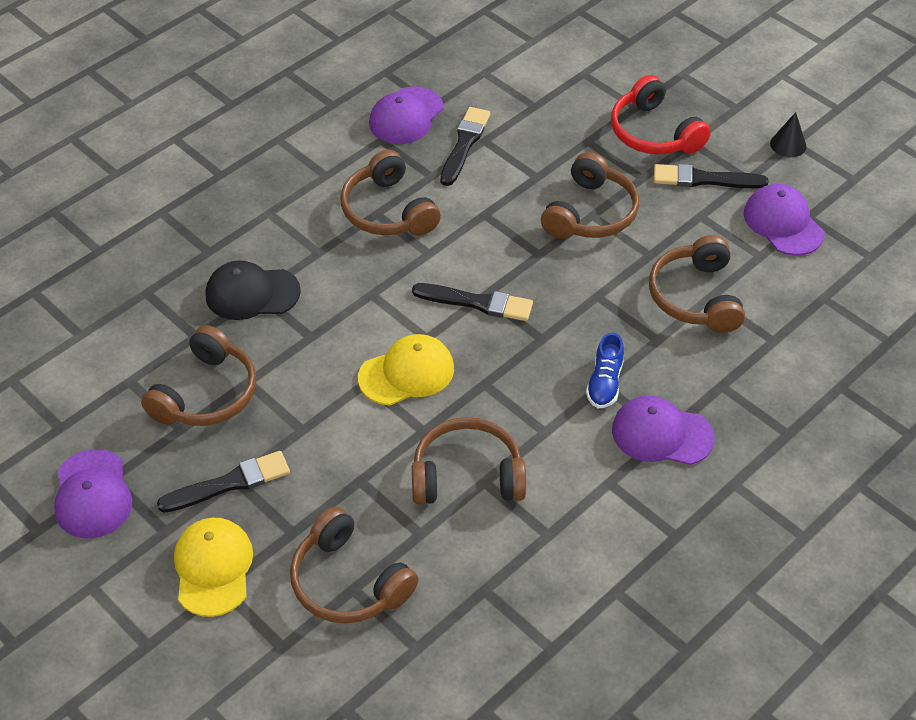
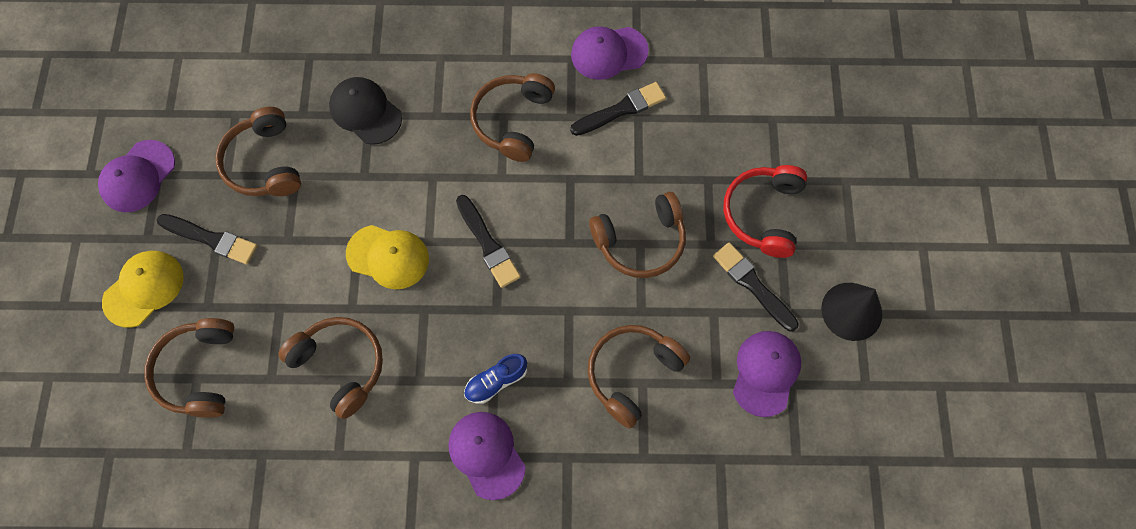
camera: 45 degrees right, 20 degrees up
(206, 394) = (264, 163): brown headphones -> brown headphones turned 90 degrees clockwise
(788, 144) = (851, 311): black cone -> black cone, size x1.71

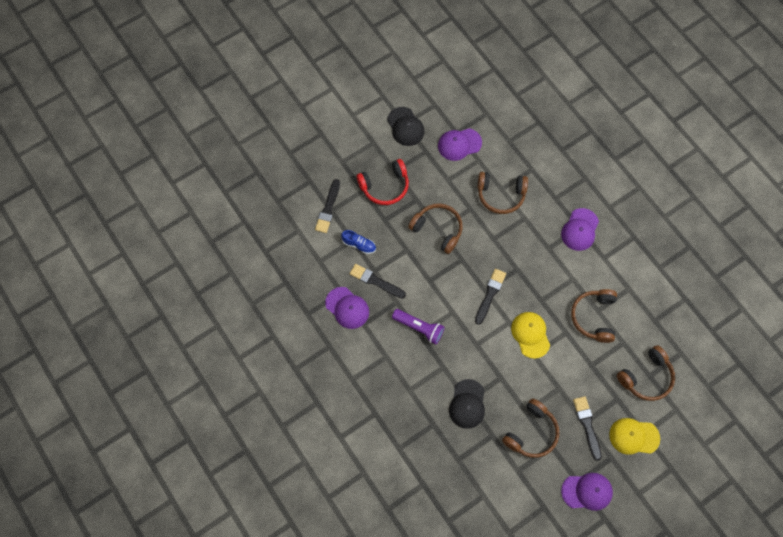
camera: 125 degrees left, 0 degrees up
(496, 381) = (547, 247): blue shoe -> blue shoe (359, 245)
(513, 121) = (419, 328): brown headphones -> purple flashlight
(753, 285) = (423, 171): black brush -> black brush (328, 208)
(851, 311) = (405, 127): black cone -> black cap

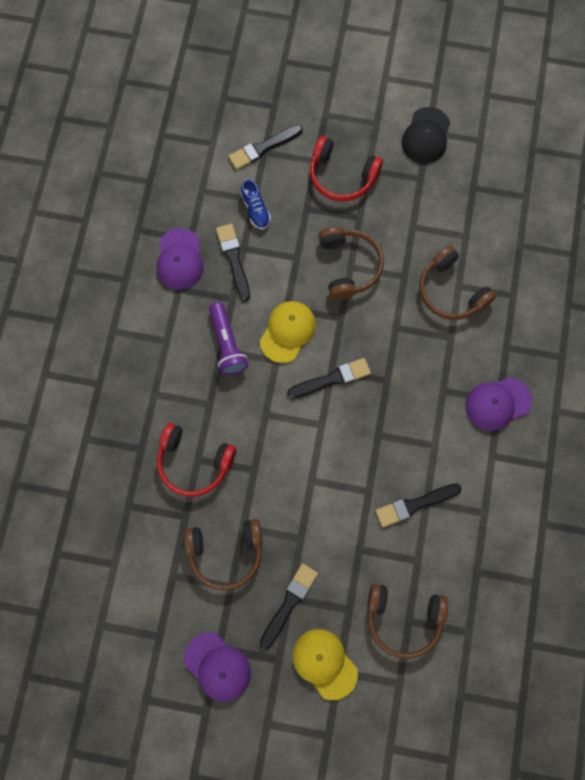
camera: 45 degrees right, 5 degrees up
(459, 144) = (463, 202): purple cap -> none
(467, 404) = (194, 462): black cap -> red headphones
(530, 334) = (329, 458): yellow cap -> yellow cap (287, 332)
(594, 317) = (415, 505): brown headphones -> black brush

